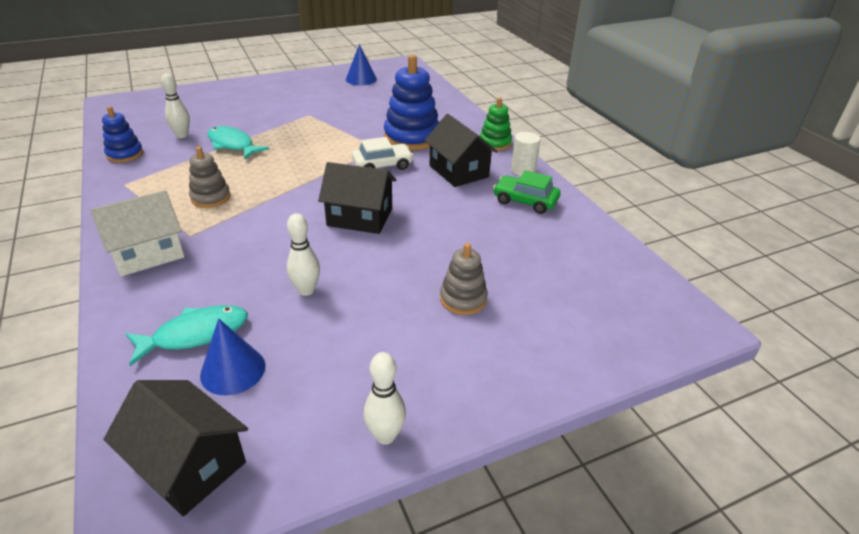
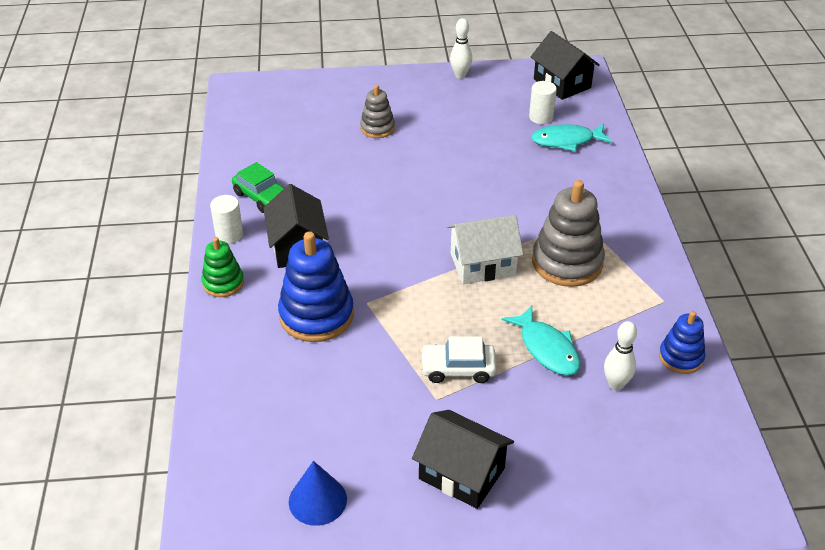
camera: 160 degrees left, 5 degrees up
(147, 253) = (615, 209): white house -> white house (482, 264)
(210, 197) = (567, 263): grey stacking toy -> grey stacking toy, size x1.75
(233, 370) = (541, 117): blue cone -> white cylinder
(306, 290) = (487, 155): white bowling pin -> none
(360, 217) = (425, 210): black house -> black house (461, 473)
(382, 165) = (375, 273): white car -> white car (457, 369)

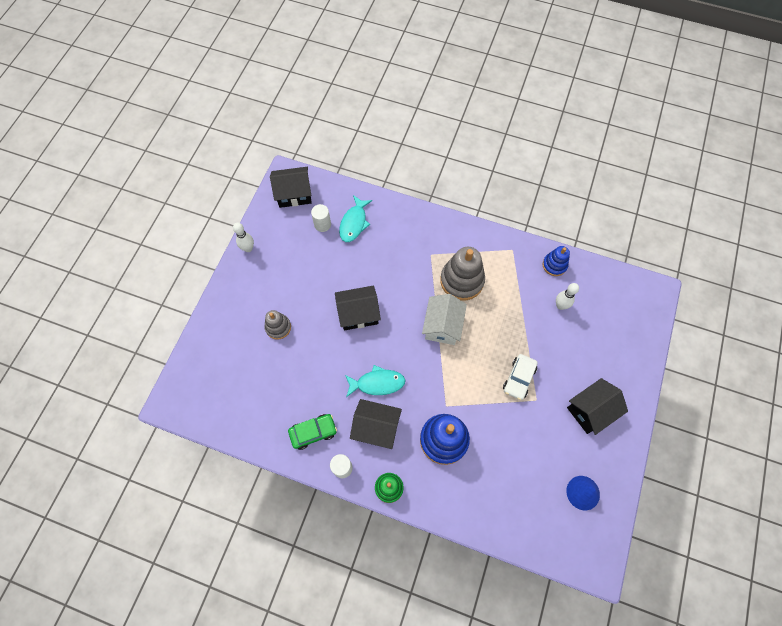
camera: 65 degrees left, 25 degrees up
(442, 184) = (358, 313): none -> black house
(547, 348) = (522, 325): turquoise fish -> turquoise fish (377, 383)

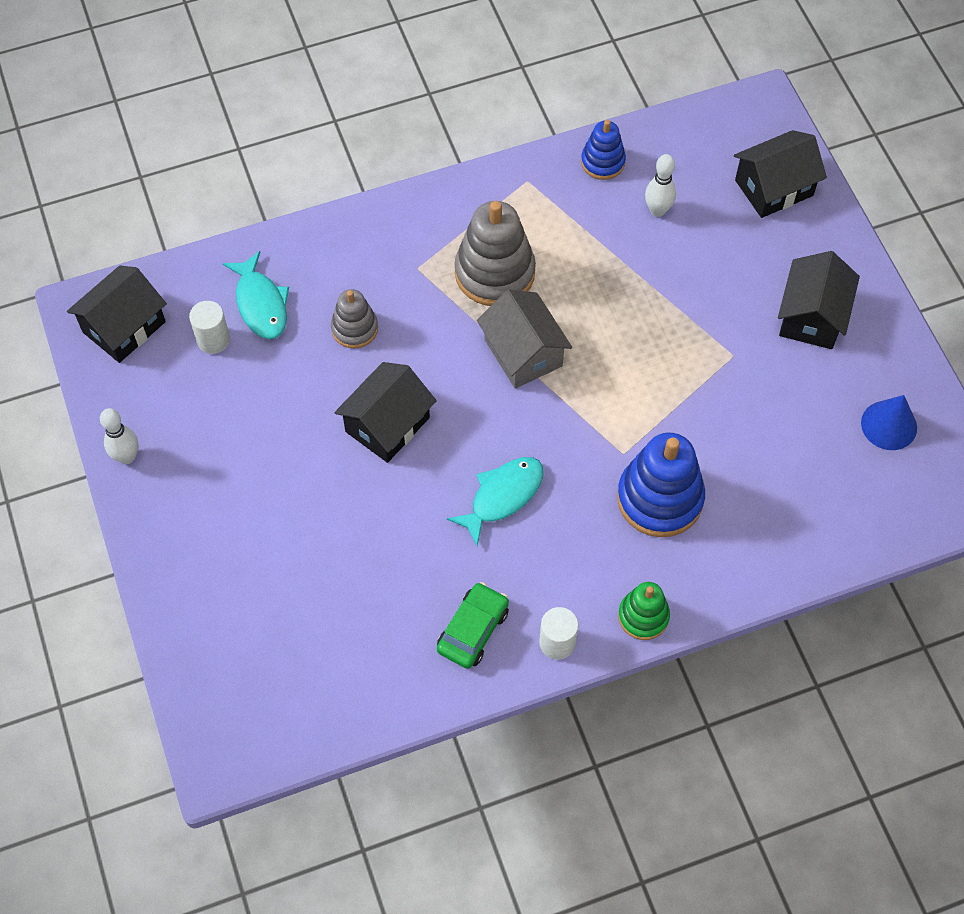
camera: 40 degrees left, 5 degrees down
(278, 327) = (284, 532): grey stacking toy -> grey stacking toy (354, 328)
(376, 427) = (555, 554): black house -> black house (774, 188)
(442, 326) = (523, 353): white house -> grey house
(519, 378) = (687, 345): white car -> none

